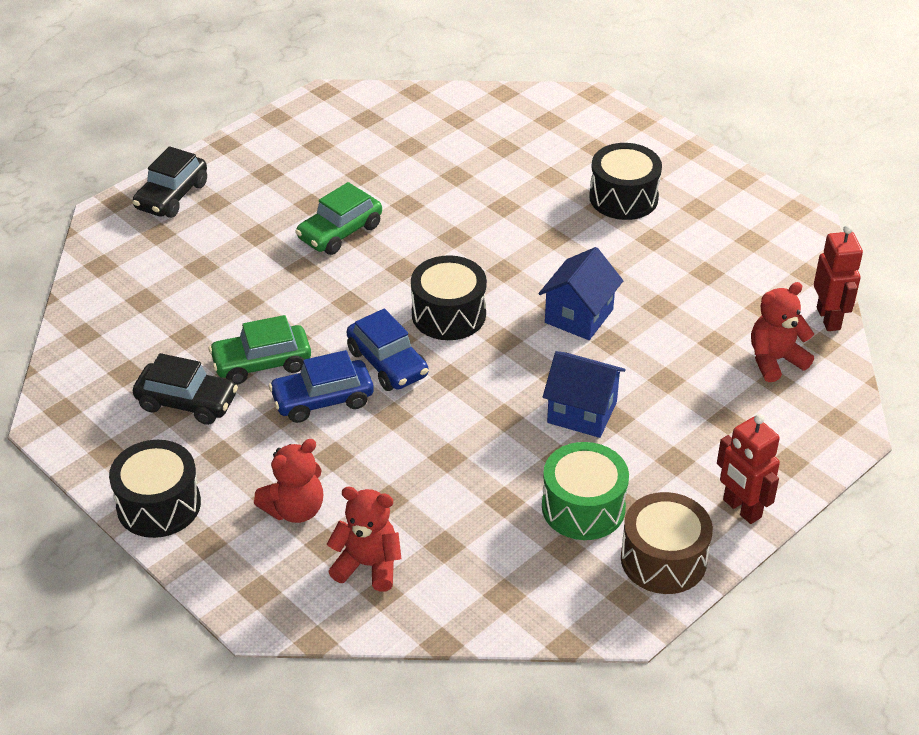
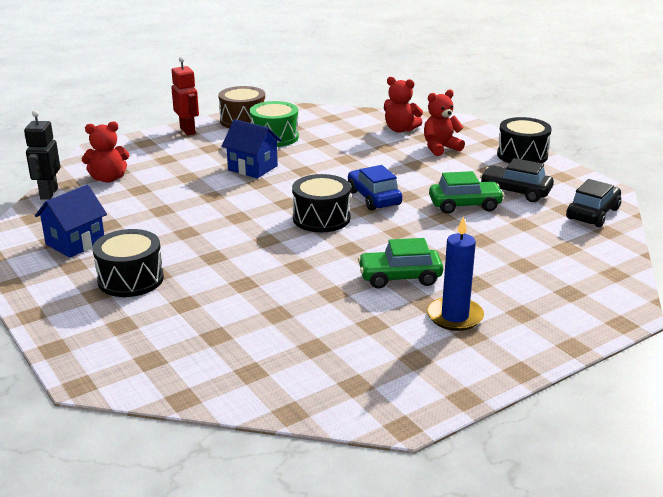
camera: 170 degrees left, 15 degrees down
(171, 196) = (567, 322): black car -> black car (593, 214)
(281, 190) = (455, 316): none -> blue candle
(322, 400) = (421, 186): blue car -> none
(340, 232) = (399, 277): green car -> green car turned 150 degrees counterclockwise
(579, 316) = (224, 209): blue house -> blue house (75, 243)
(829, 318) = (48, 193): red robot -> black robot

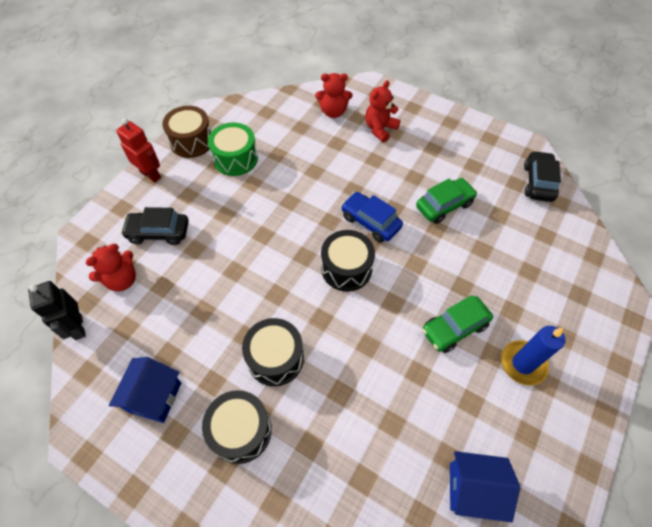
camera: 25 degrees left, 30 degrees up
(253, 168) = (245, 214): blue house -> blue house (472, 489)
(515, 192) = (469, 172): black car -> black car (158, 232)
(522, 155) = (446, 118): black drum -> black drum (275, 358)

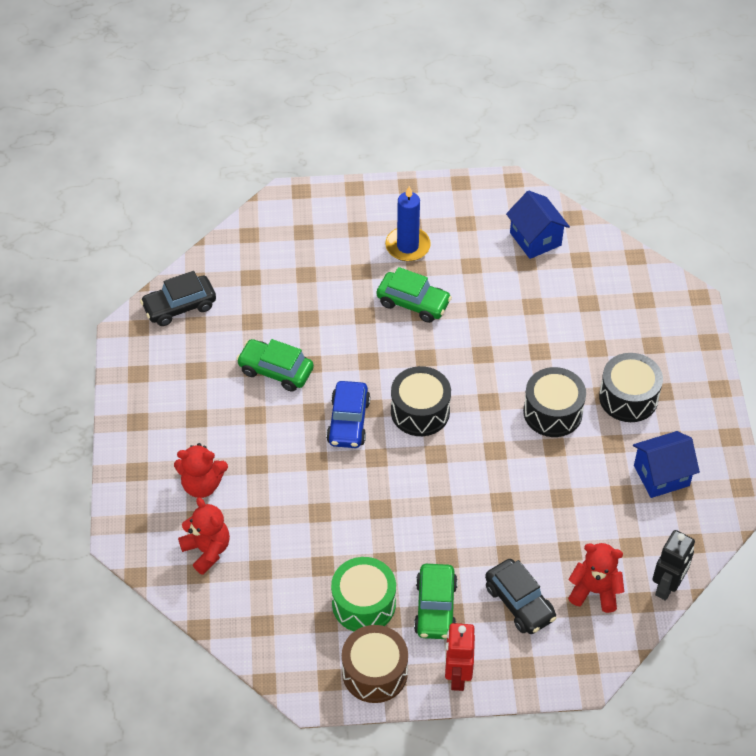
camera: 125 degrees left, 5 degrees down
(199, 189) = (435, 608): none -> green car

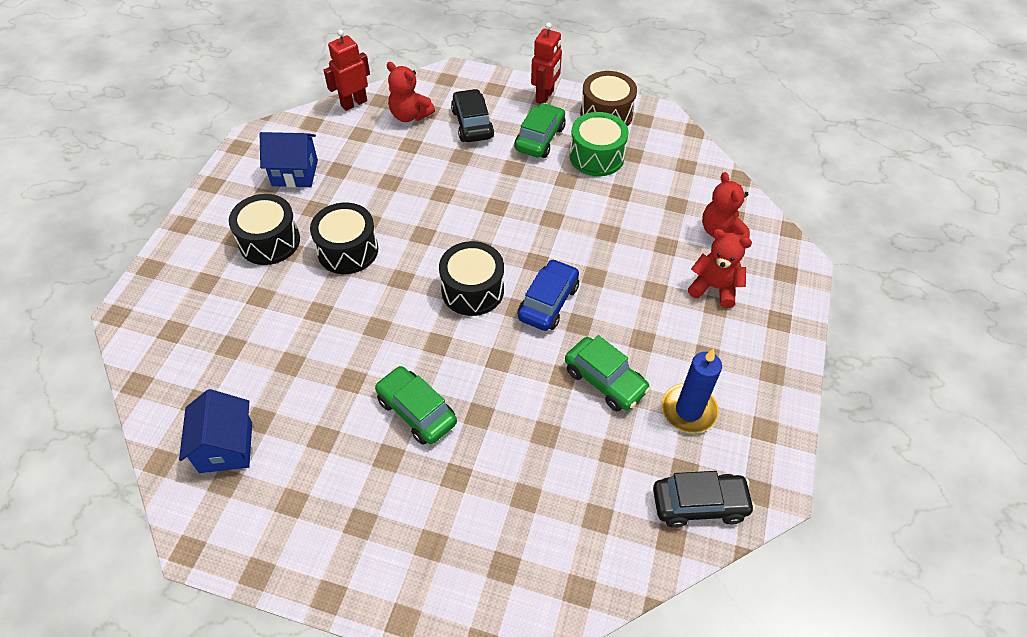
camera: 160 degrees left, 0 degrees up
(407, 246) = (382, 493): blue candle -> blue candle (689, 410)
(667, 587) = (354, 103): black robot -> red robot

